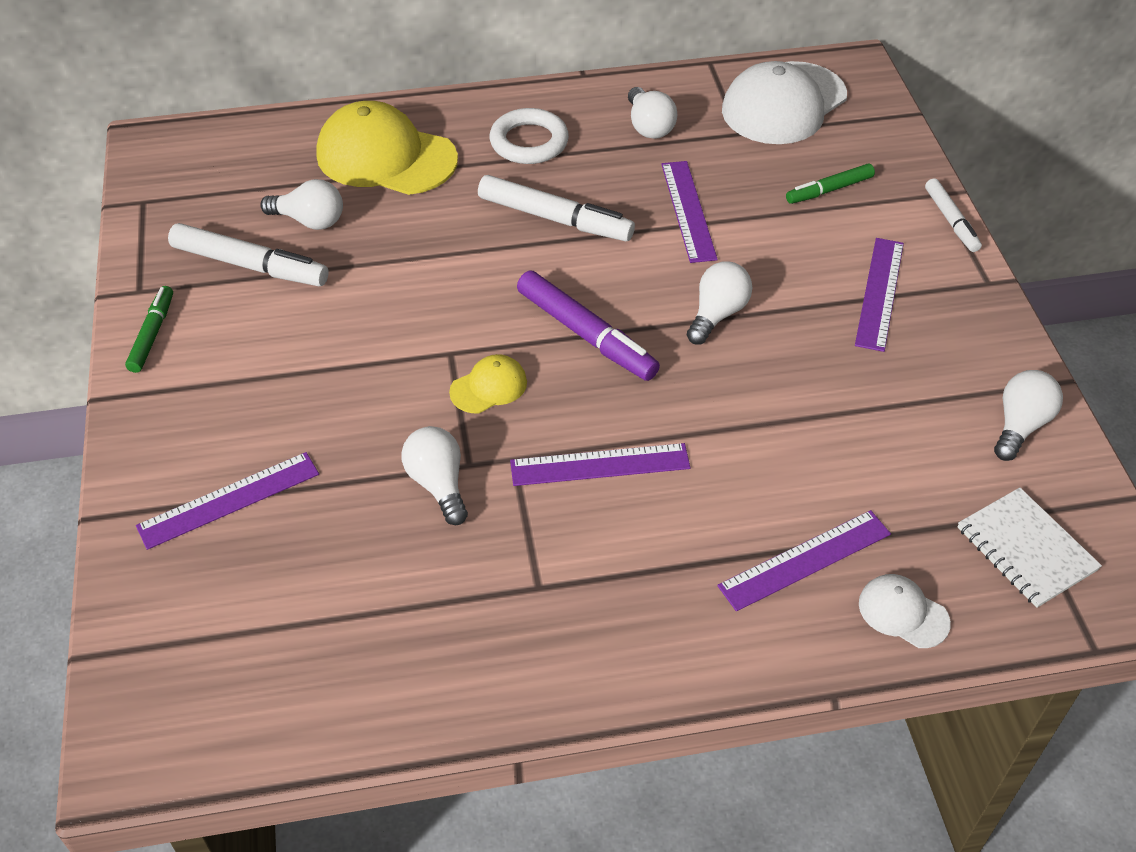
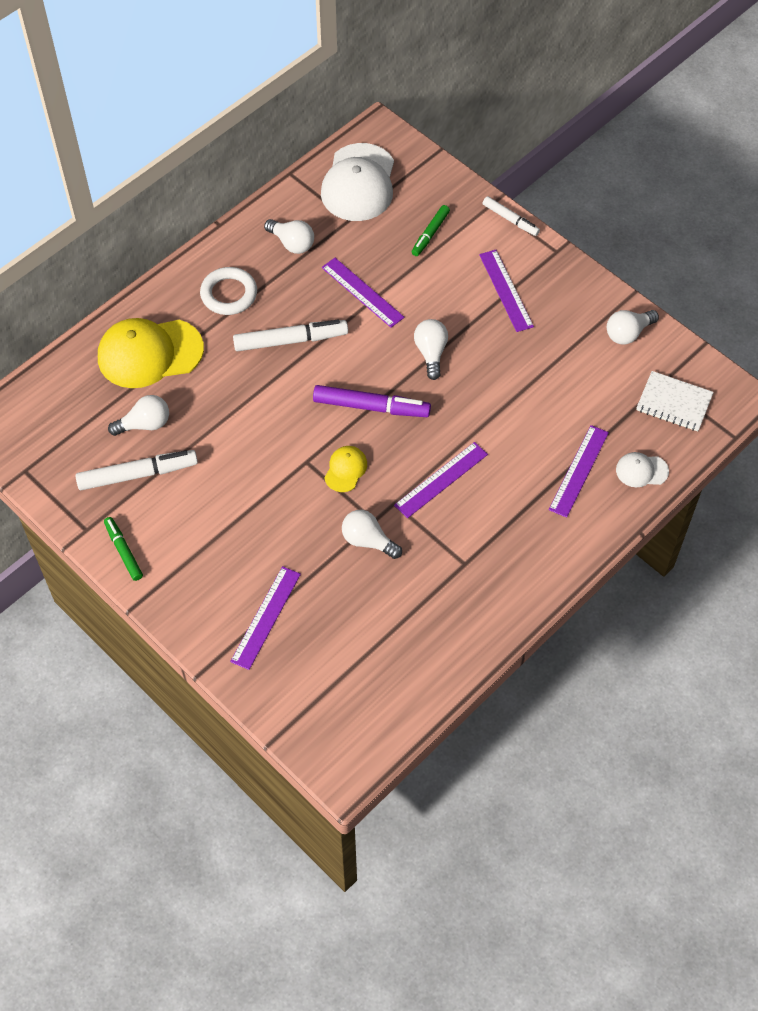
camera: 35 degrees left, 10 degrees up
(1020, 425) = (628, 333): white light bulb -> white light bulb turned 120 degrees counterclockwise

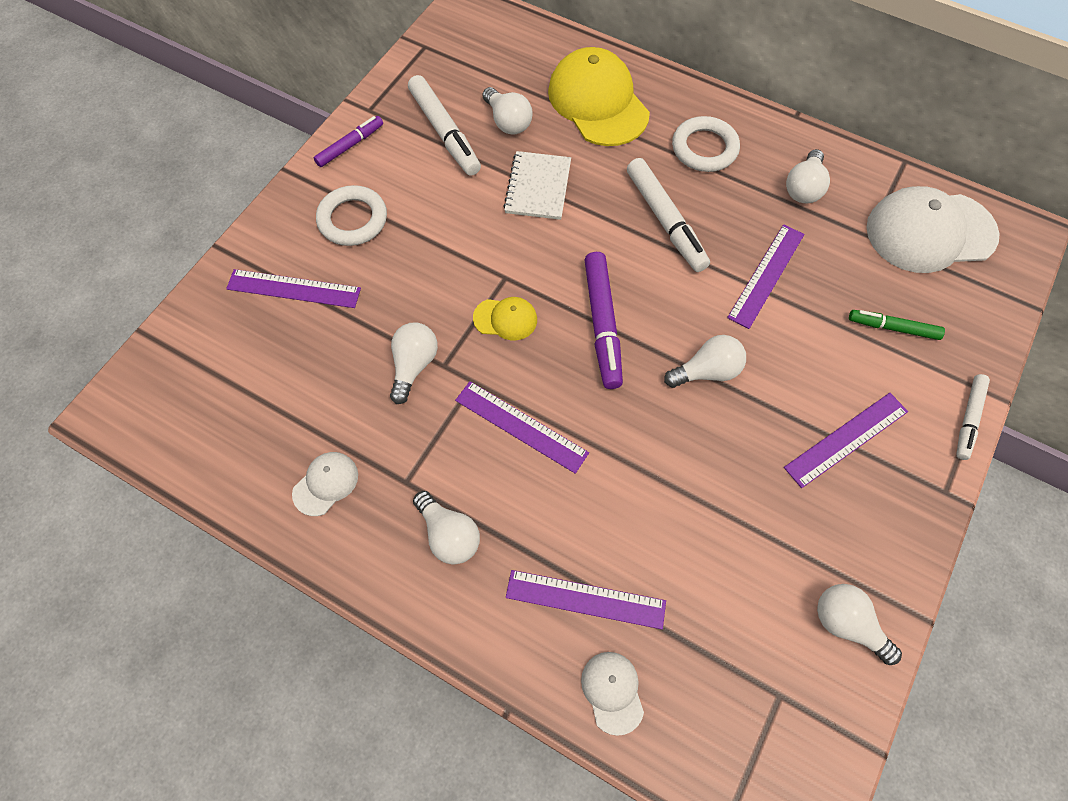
camera: 75 degrees right, 5 degrees up
(123, 551) = (350, 145): green marker -> purple marker
(208, 562) = (352, 219): none -> white ring
(452, 617) = (326, 484): none -> white cap
(513, 543) = (449, 535): none -> white light bulb
(674, 403) = (749, 721): white notebook -> white notebook (538, 187)

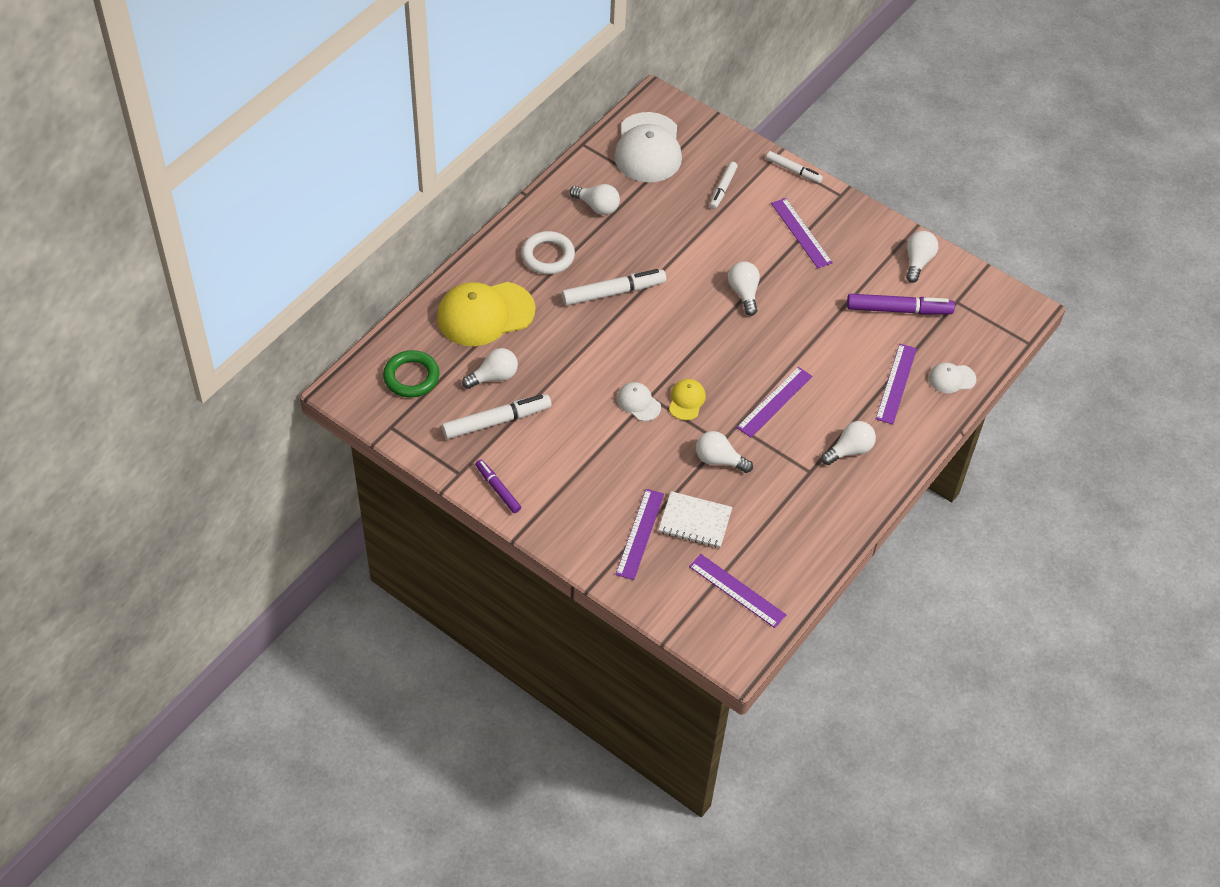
camera: 85 degrees left, 10 degrees down
(326, 484) = (807, 518): white cap -> white cap (638, 403)
(352, 219) = (578, 491): white ring -> none
(494, 52) = (411, 377): none -> green ring
(538, 187) = (567, 365): white notebook -> white notebook (695, 521)
(602, 324) = (699, 344): purple marker -> purple marker (899, 310)
(766, 275) = (671, 244): purple ruler -> purple ruler (737, 590)
(847, 624) = (918, 262): white light bulb -> white light bulb turned 150 degrees clockwise
(893, 328) = (722, 188): green marker -> white marker

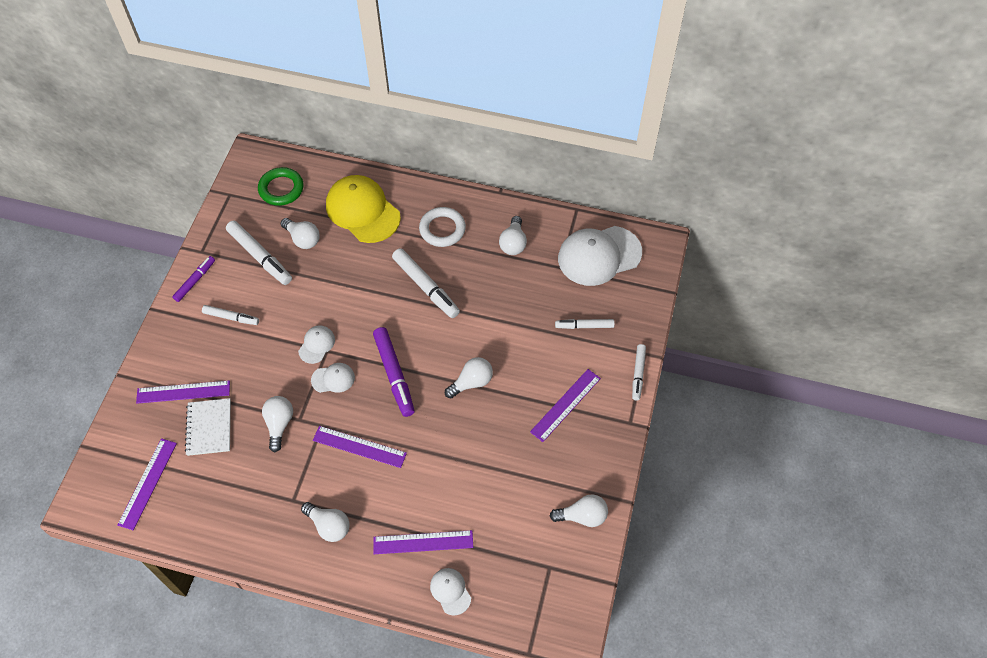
camera: 70 degrees right, 5 degrees up
(565, 468) = (231, 317): none -> white marker
(686, 400) = (333, 379): yellow cap -> white cap
(899, 310) = (513, 517): purple marker -> purple marker (394, 375)

